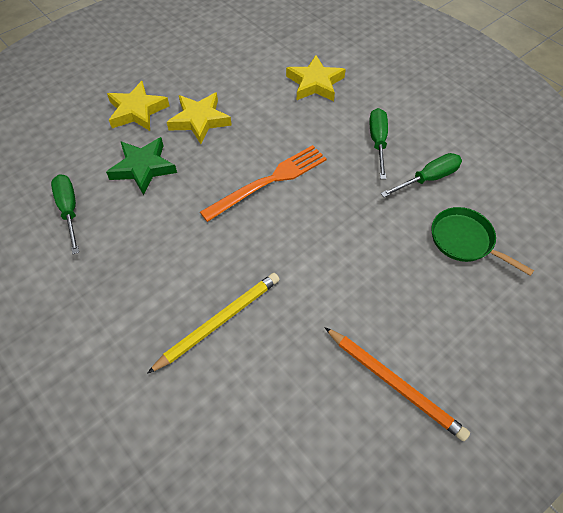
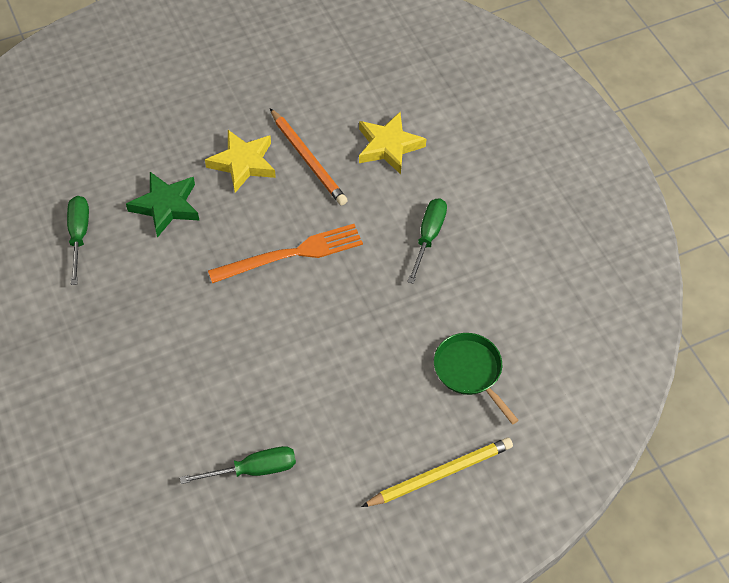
camera: 15 degrees right, 0 degrees up
(137, 111) = (179, 135): yellow star -> none
(218, 321) = (189, 388): yellow pencil -> yellow pencil (440, 474)
(394, 383) = (333, 489): orange pencil -> orange pencil (308, 159)
(428, 178) = (464, 293): green screwdriver -> green screwdriver (253, 469)

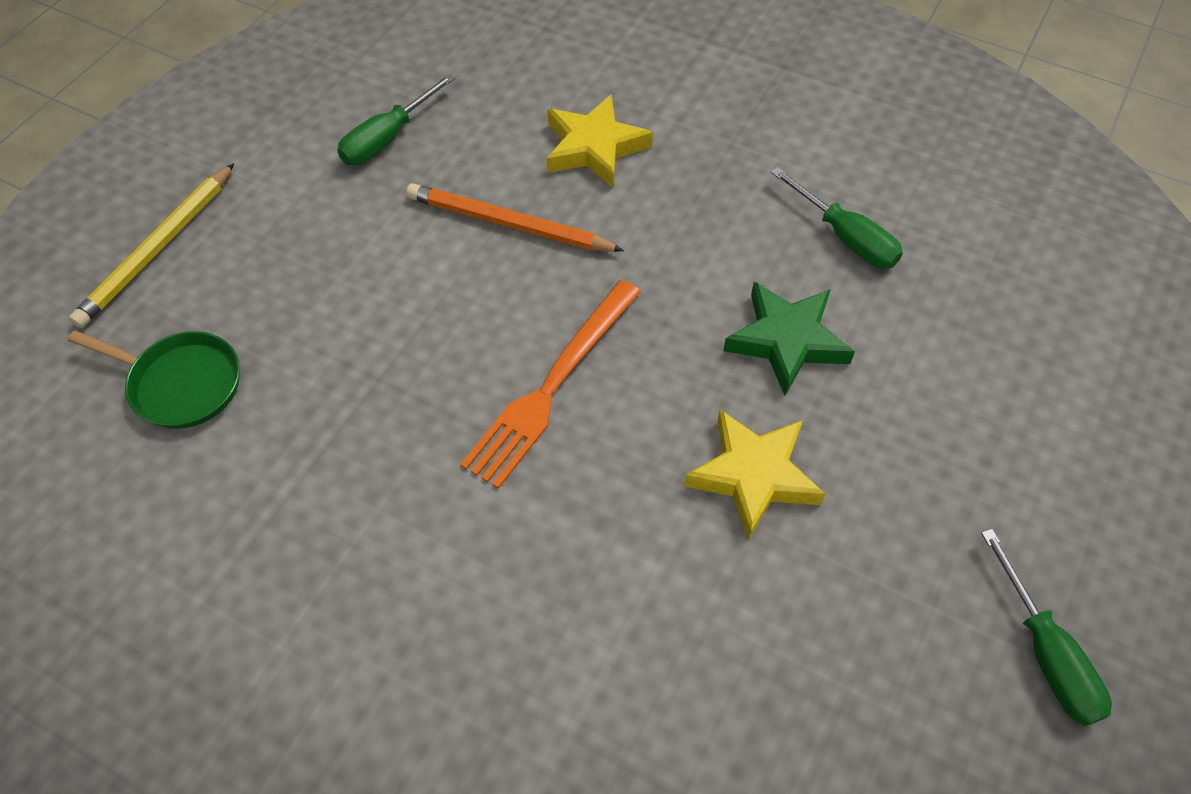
camera: 145 degrees right, 0 degrees up
(308, 159) = (663, 553): orange pencil -> orange pencil (509, 224)
(388, 146) = (552, 677): yellow star -> yellow star (594, 147)
(428, 237) = (364, 546): green screwdriver -> green screwdriver (1045, 653)

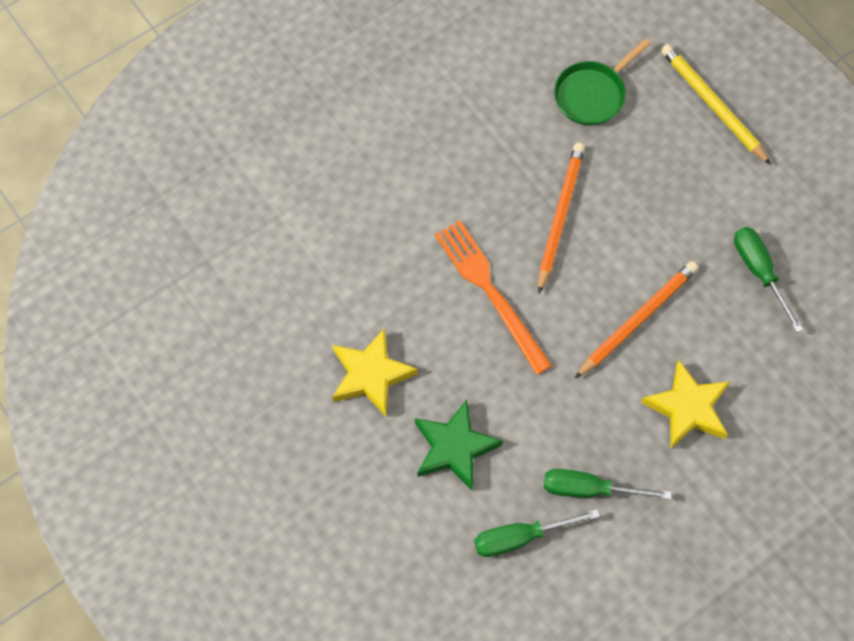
camera: 115 degrees right, 10 degrees up
(399, 351) = (559, 216): none -> orange pencil
(1045, 653) = (187, 468): green screwdriver -> green screwdriver (589, 489)

